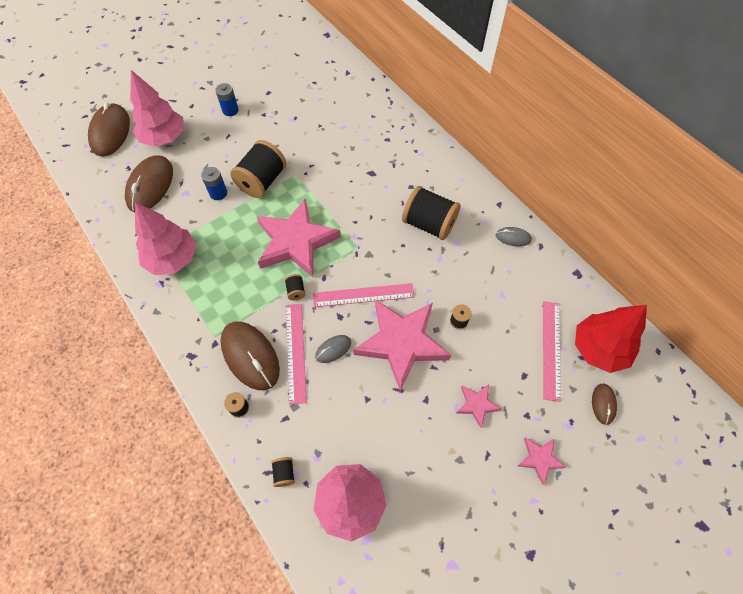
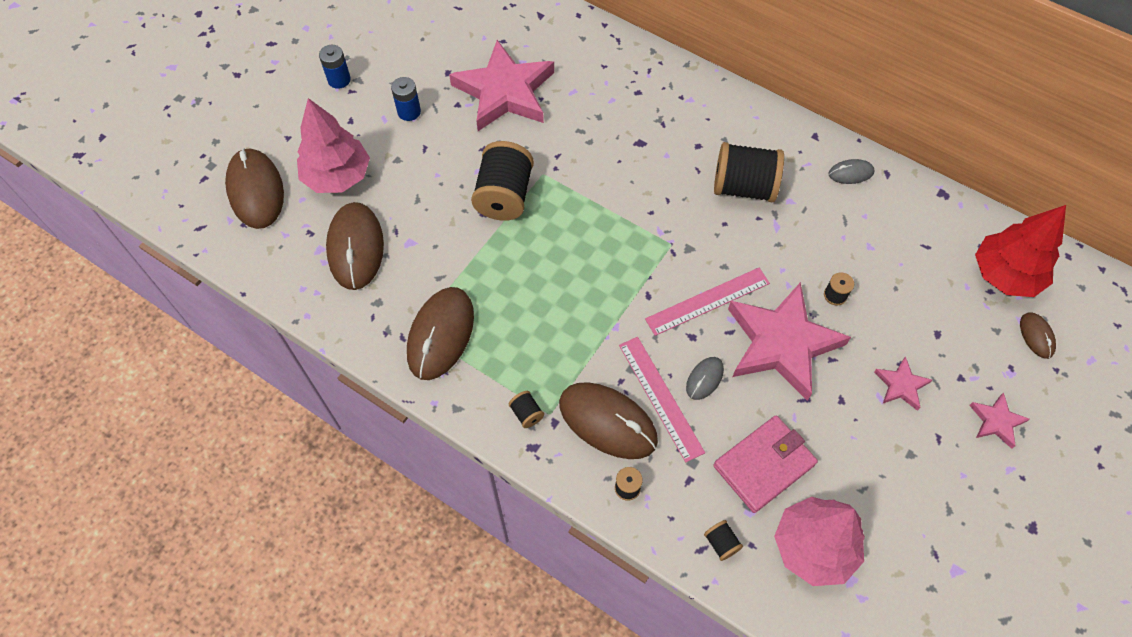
camera: 20 degrees left, 0 degrees up
(172, 259) = (441, 334): pink tree -> brown mouse
(218, 193) = (454, 229): blue battery -> blue battery (339, 80)
(296, 241) = (590, 261): pink star -> pink star (504, 92)
(296, 291) = (622, 323): black spool -> black spool (526, 413)
(344, 427) = (764, 465): none -> pink wallet
(551, 349) = (953, 293): pink ruler -> none

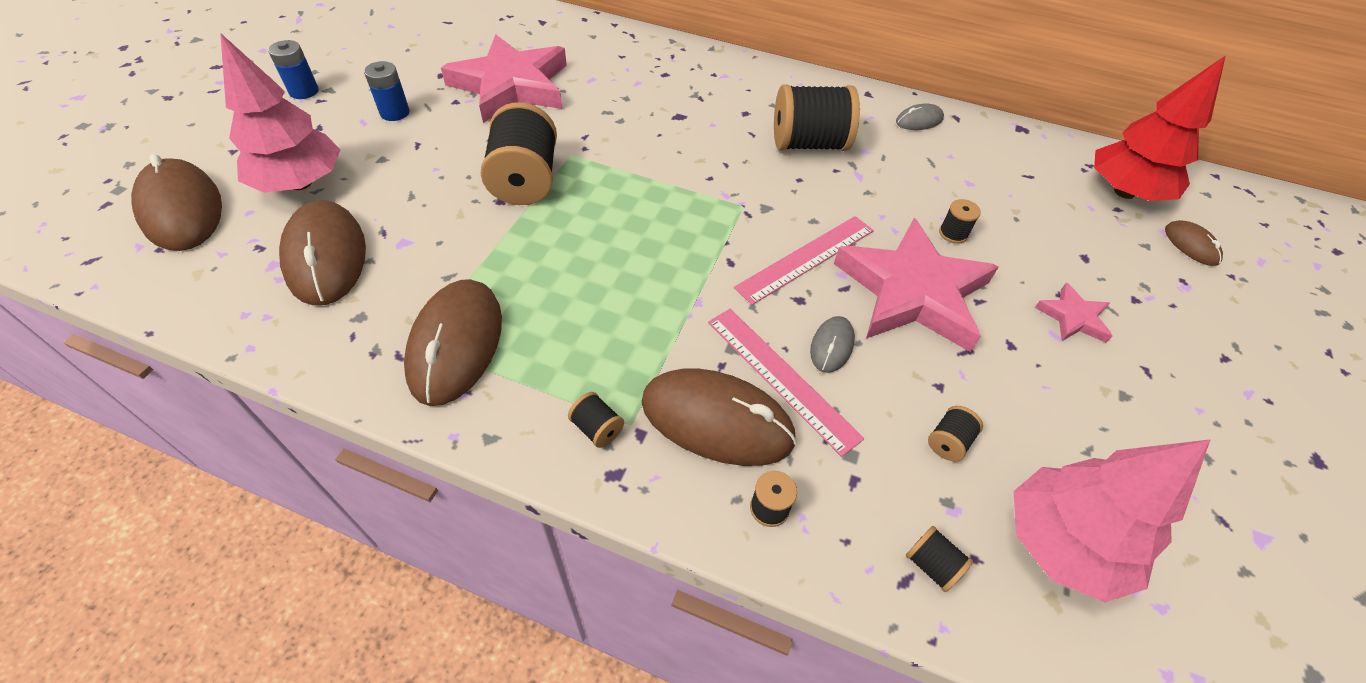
camera: 15 degrees left, 10 degrees down
(764, 465) = (948, 442): pink wallet -> black spool
(996, 421) = (1202, 340): pink star -> none

